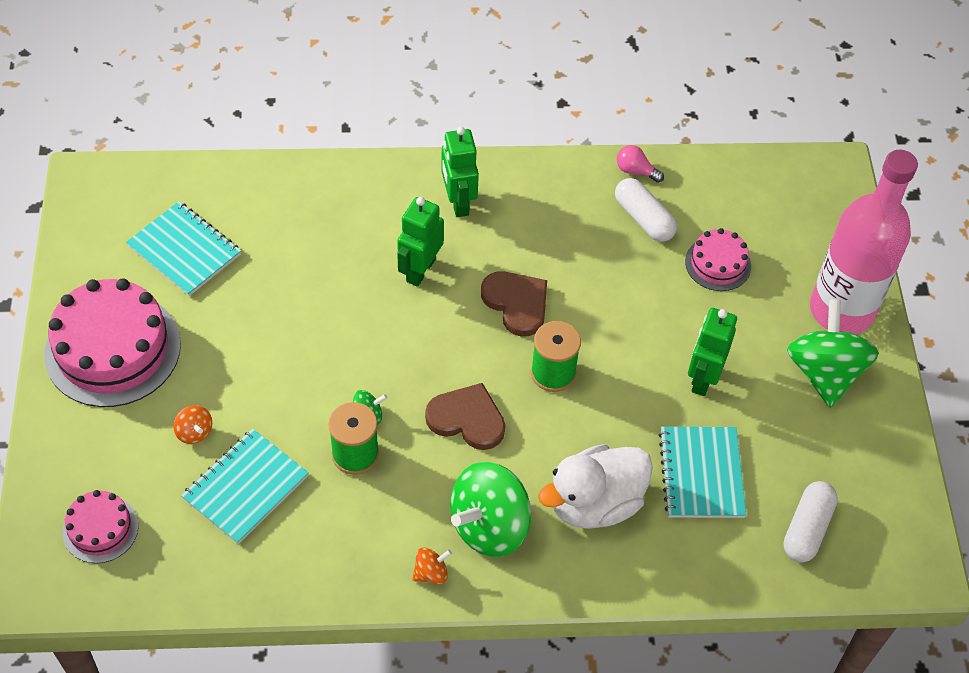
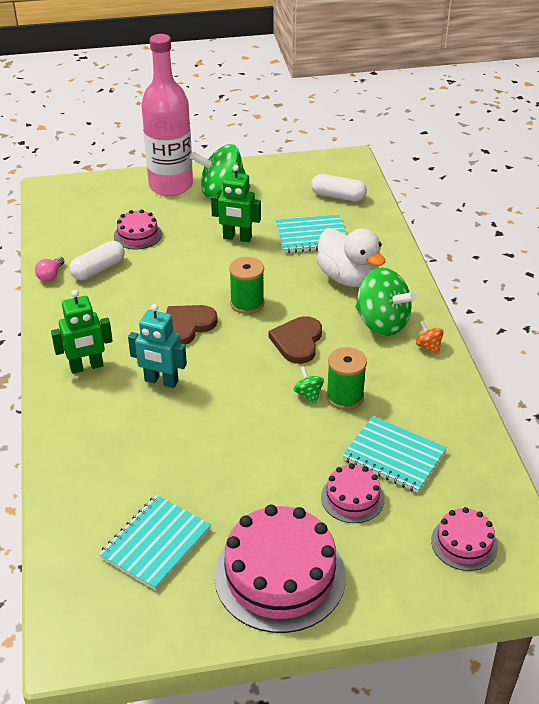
camera: 95 degrees left, 15 degrees down
(194, 432) = (352, 498): orange spinning top -> pink cake
(420, 270) = (161, 381): green robot -> turquoise robot

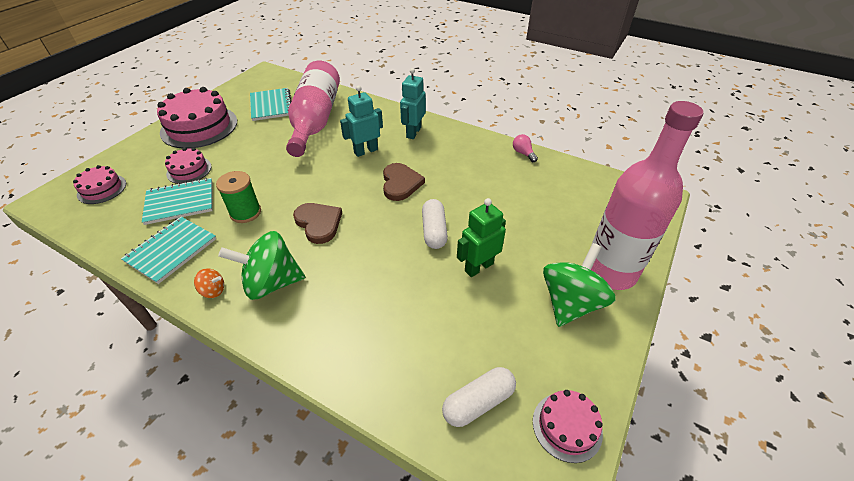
camera: 130 degrees right, 5 degrees up
(86, 367) = (413, 132): green robot -> turquoise robot
(98, 269) = (509, 175): white capsule -> white capsule (434, 231)
(138, 235) = (539, 212): pink cake -> pink cake (567, 426)
(143, 468) = (315, 120): none -> pink bottle
(247, 303) = (388, 223): green spool -> none
(308, 394) = (271, 199): green spinning top -> none
(312, 236) = (429, 322): turquoise notebook -> turquoise notebook (171, 250)
(348, 278) = (344, 303): white duck -> none

